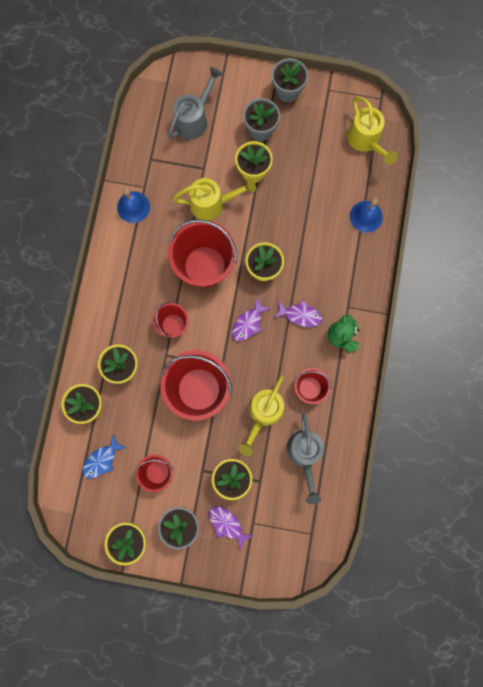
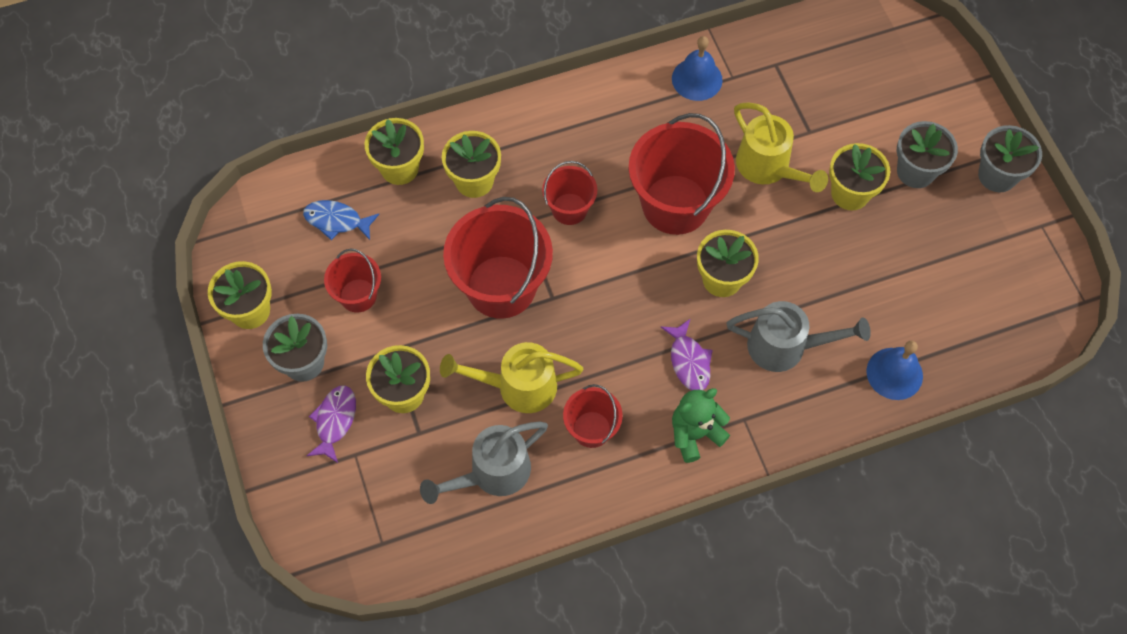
camera: 60 degrees right, 15 degrees down
(194, 119) = (868, 85): grey watering can -> grey watering can (786, 347)
(248, 323) = (632, 300): purple fish -> none
(366, 141) = (1005, 314): yellow watering can -> none

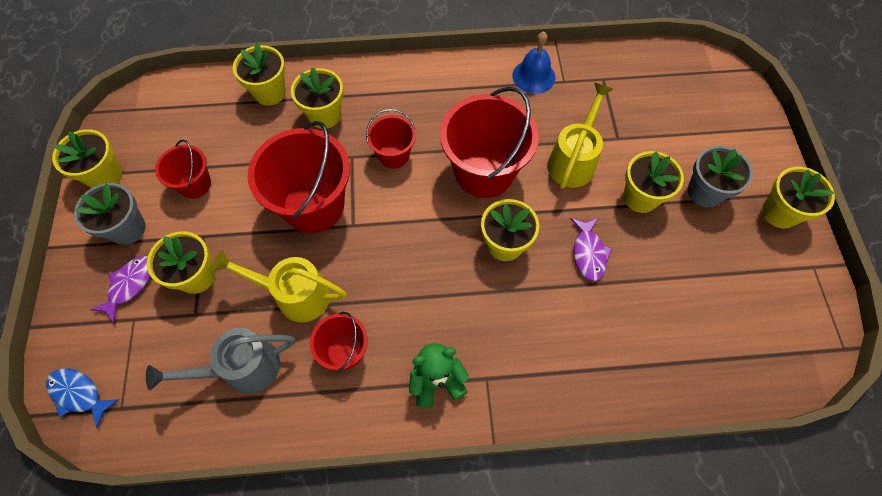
camera: 15 degrees right, 0 degrees up
(336, 221) = (204, 121): blue fish -> blue fish (79, 394)
(689, 361) = (452, 311): purple fish -> purple fish (588, 253)
(768, 168) = (573, 160): yellow watering can -> yellow watering can turned 135 degrees counterclockwise
(786, 347) = (545, 320): grey watering can -> none
(894, 373) = (641, 371): blue bell -> none
(997, 175) = (779, 212): grey flower pot -> yellow flower pot

